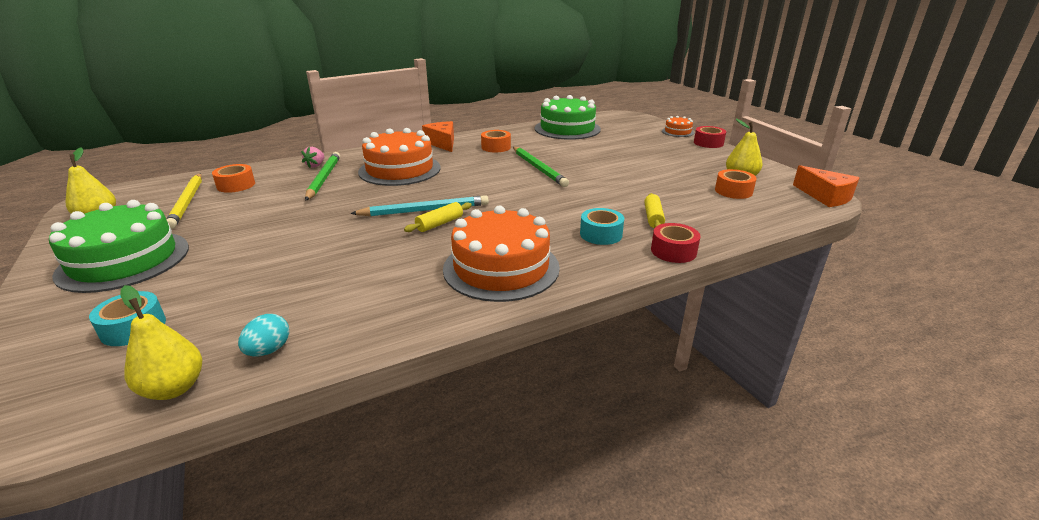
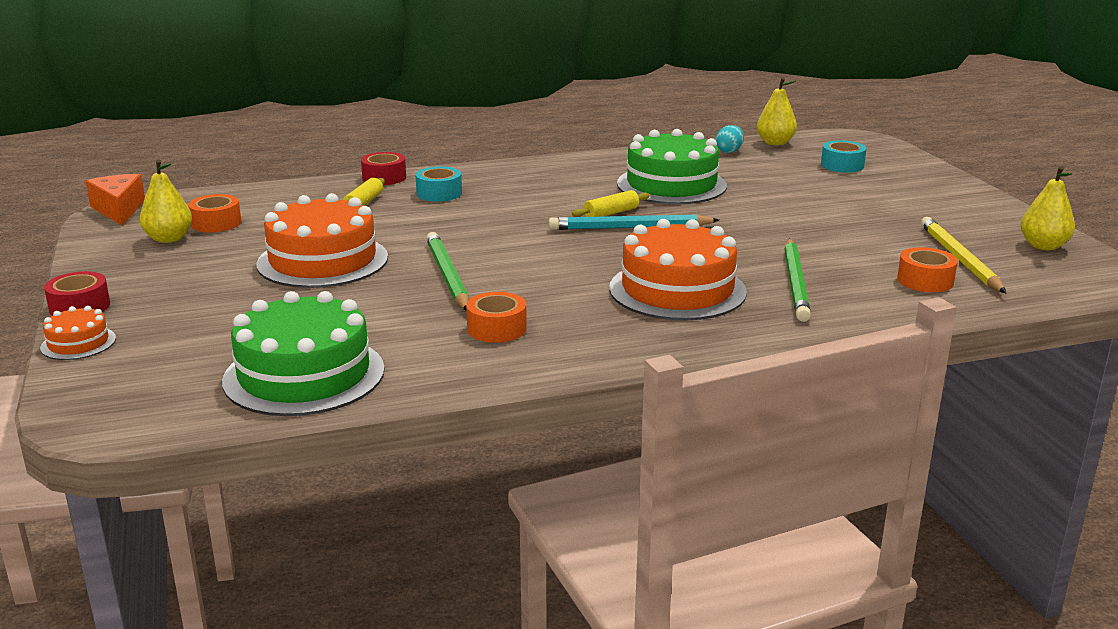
camera: 170 degrees left, 5 degrees down
(124, 260) = (927, 204): green cake -> green cake (671, 185)
(316, 165) = (830, 309): pink strawberry -> none
(442, 143) = (603, 349): orange cheese -> none
(501, 268) = (555, 177): orange cake -> orange cake (322, 261)

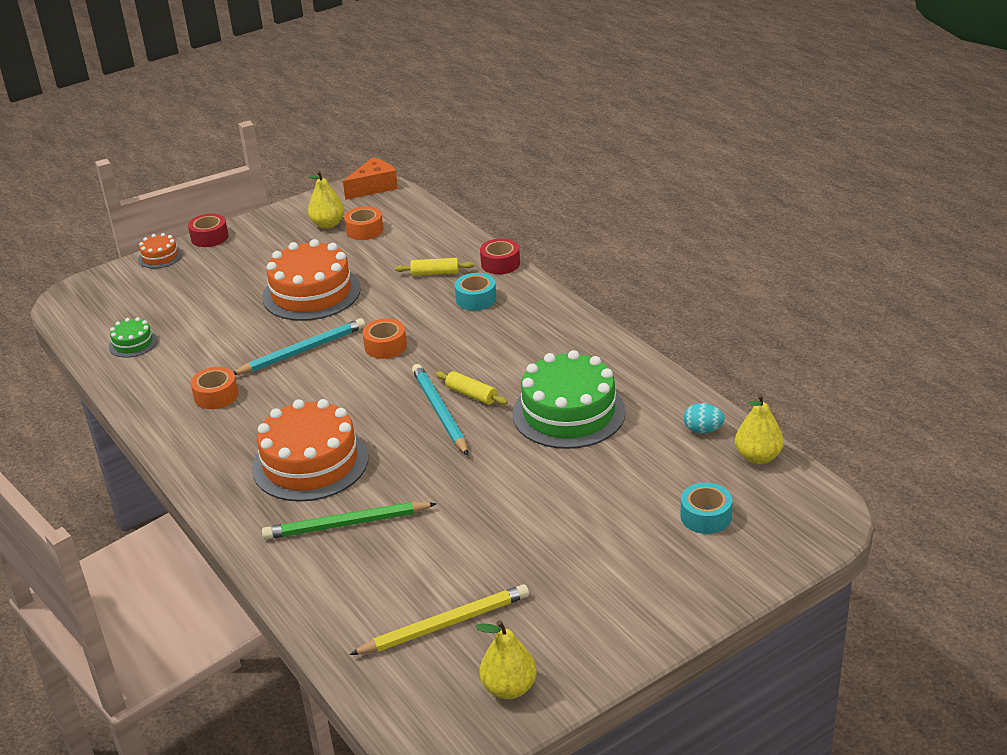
camera: 75 degrees right, 10 degrees up
(304, 375) = (133, 343): green cake -> green cake, size x0.47
(448, 276) = (302, 351): green pencil -> turquoise pencil
(925, 281) = (379, 604): orange tape -> orange tape (385, 346)

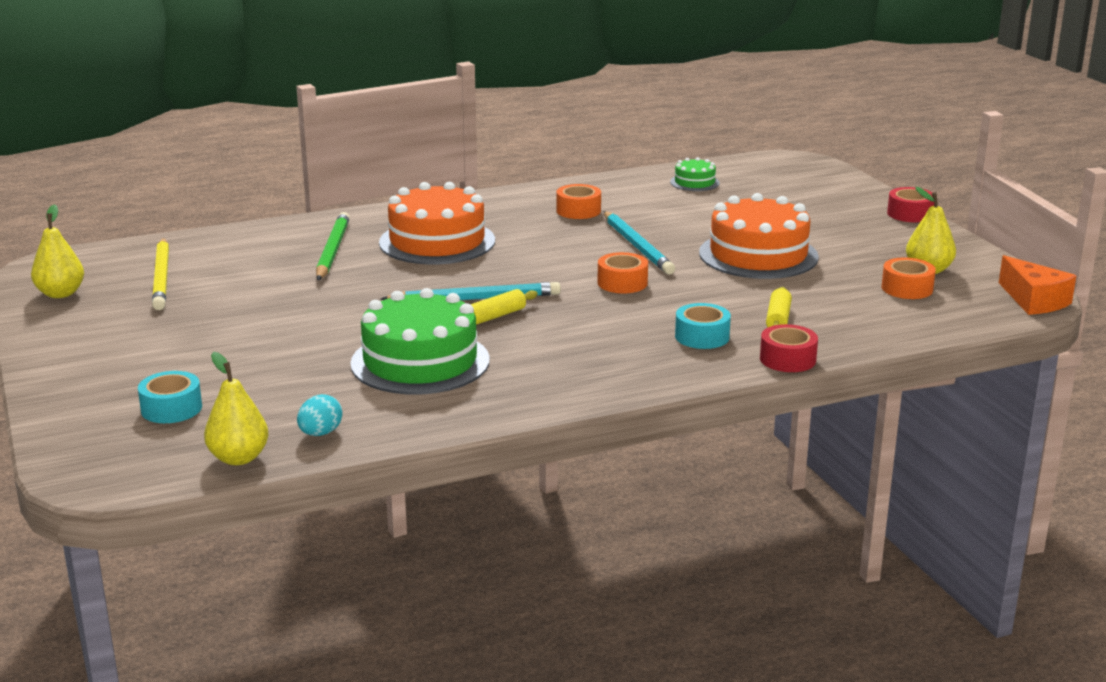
camera: 100 degrees right, 10 degrees down
(160, 256) = (870, 193): orange cake -> none

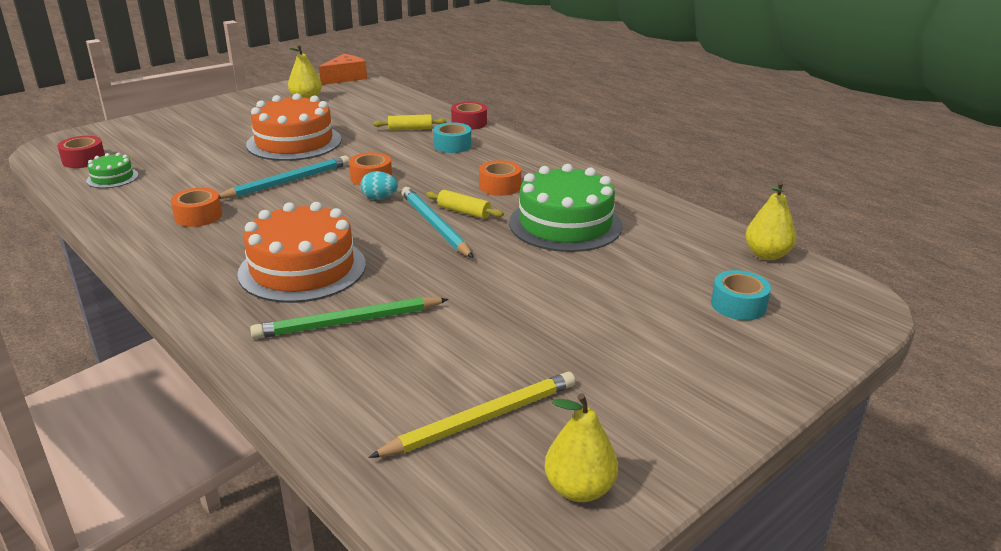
camera: 110 degrees left, 5 degrees up
(320, 433) = (702, 235): turquoise egg -> turquoise egg (379, 198)
(907, 288) = (340, 103): orange tape -> orange tape (499, 186)
(910, 214) = (195, 107): red tape -> red tape (84, 160)

